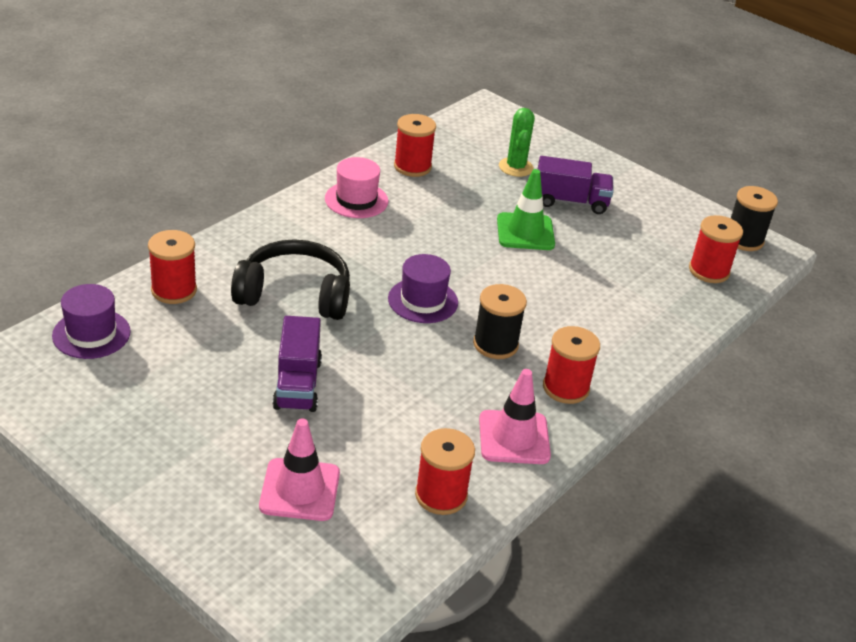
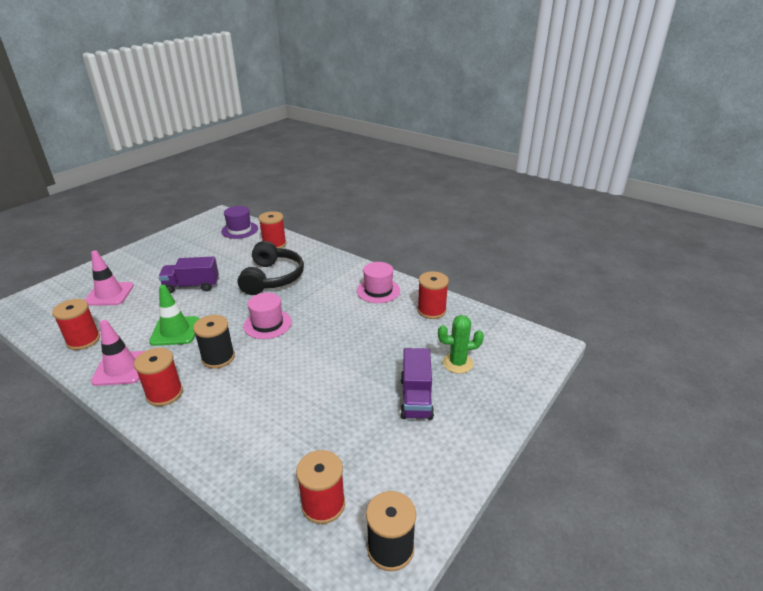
camera: 90 degrees right, 5 degrees down
(423, 301) = (267, 324): purple hat -> pink hat
(525, 232) = (360, 370): green traffic cone -> green traffic cone (175, 331)

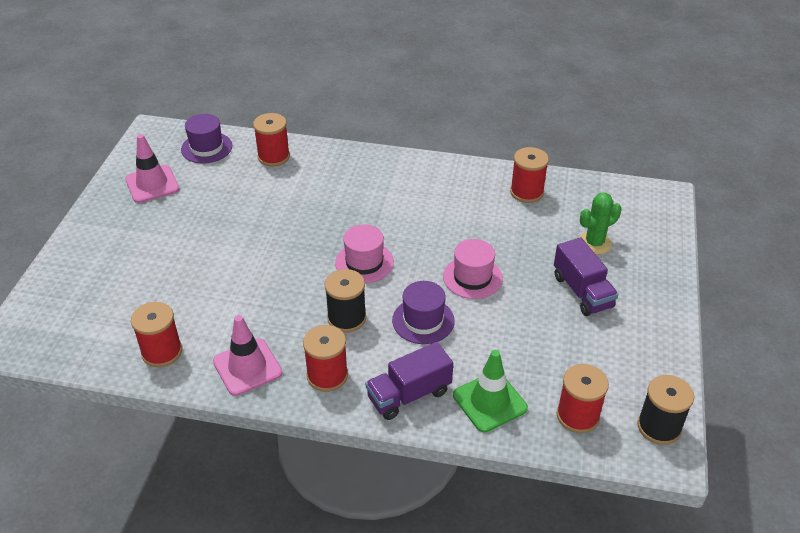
camera: 25 degrees left, 10 degrees up
(109, 294) = (126, 286): pink traffic cone -> pink traffic cone (152, 184)
(175, 331) = (264, 305): green traffic cone -> green traffic cone (489, 402)
(192, 286) = (225, 243): purple truck -> purple truck (409, 395)
(269, 378) = (423, 320): none -> purple hat
(272, 278) = (315, 204): black headphones -> none
(378, 290) = (452, 184): pink hat -> pink hat (472, 277)

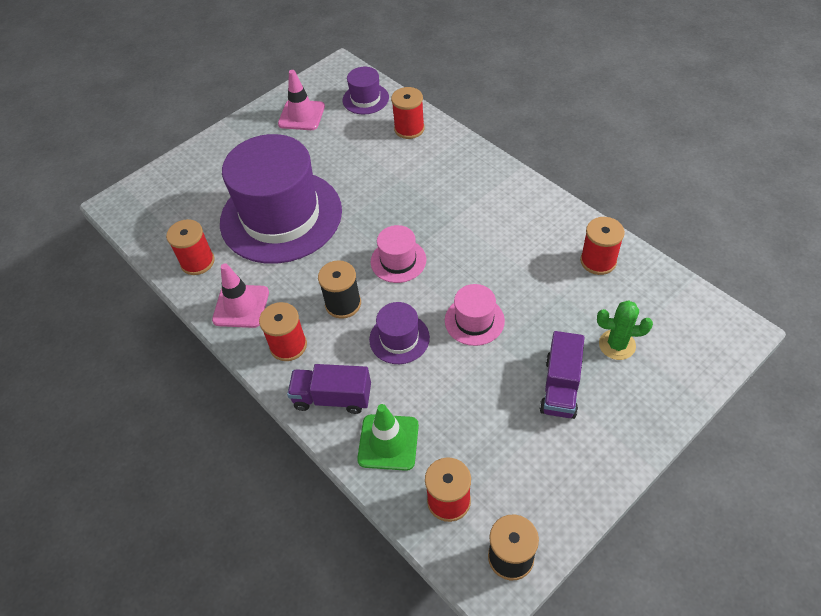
camera: 40 degrees right, 10 degrees up
(214, 275) = (281, 216): none -> purple hat

